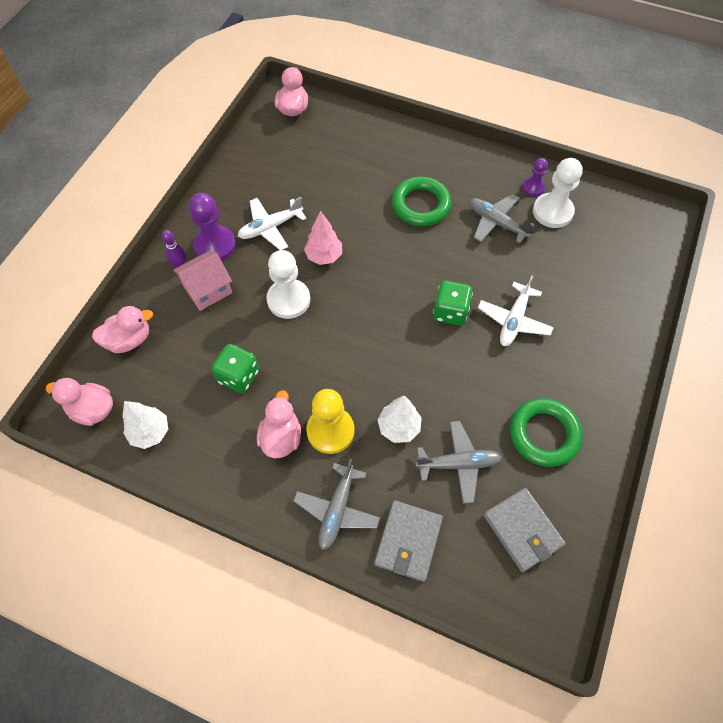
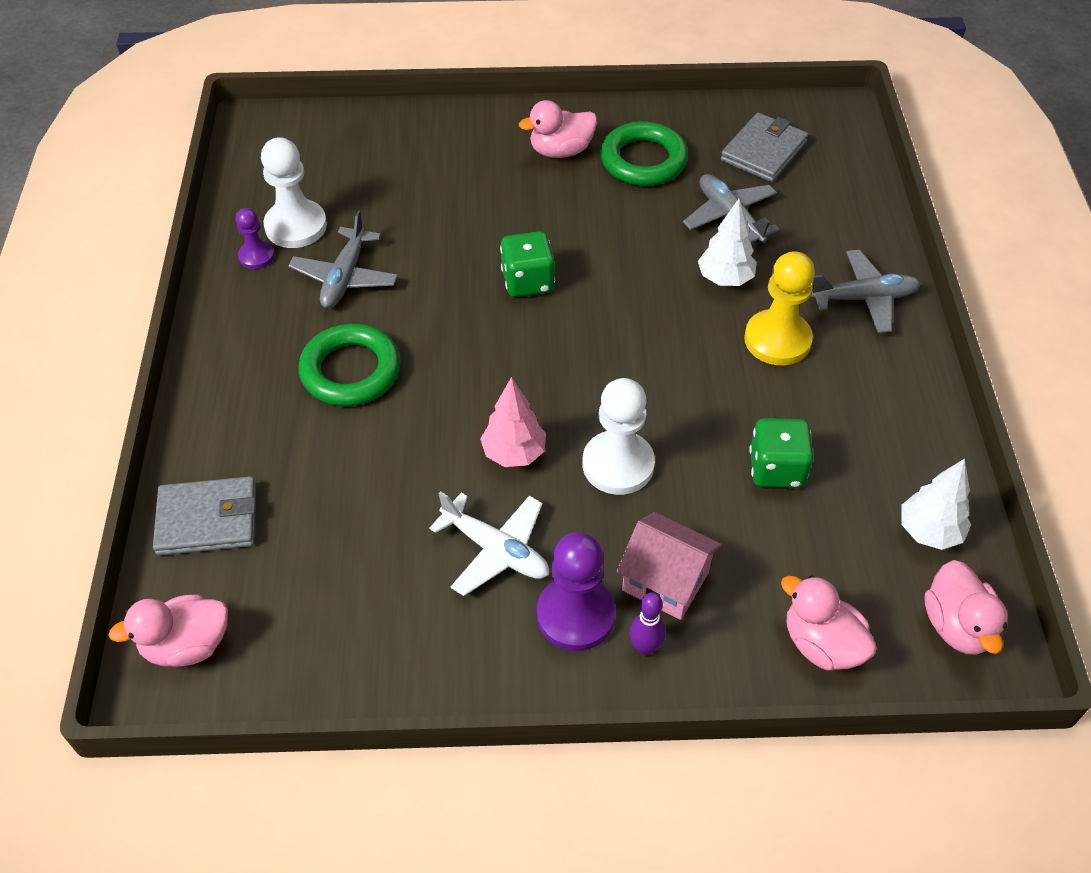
camera: 115 degrees left, 10 degrees down
(281, 437) = (823, 384): pink duck -> pink duck (561, 151)
(408, 541) = (846, 230): grey wallet -> grey wallet (207, 519)
(514, 320) = (504, 220): white plane -> none

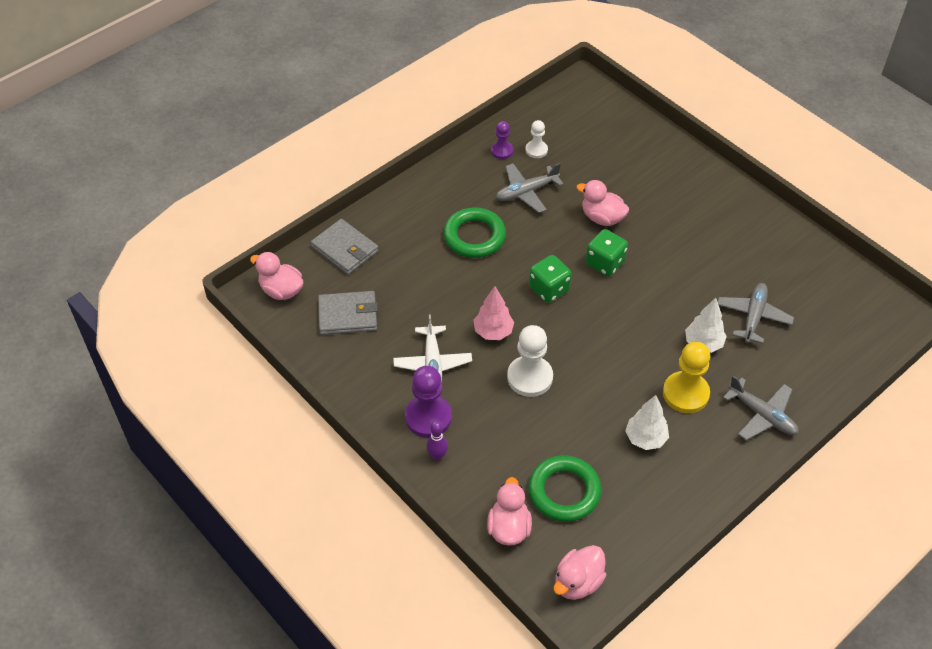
camera: 50 degrees right, 0 degrees up
(296, 226) = (536, 150): white pawn -> white pawn, size x0.56
(561, 151) = (713, 212): pink duck -> pink duck (602, 218)
(643, 160) = (750, 252): green ring -> green ring (564, 492)
(665, 581) = (481, 441): pink house -> none
(763, 151) = (825, 300): grey wallet -> grey wallet (348, 315)
(776, 469) = (597, 445): green dice -> green dice (549, 289)
(929, 532) = (626, 537): white tree -> white tree (645, 438)

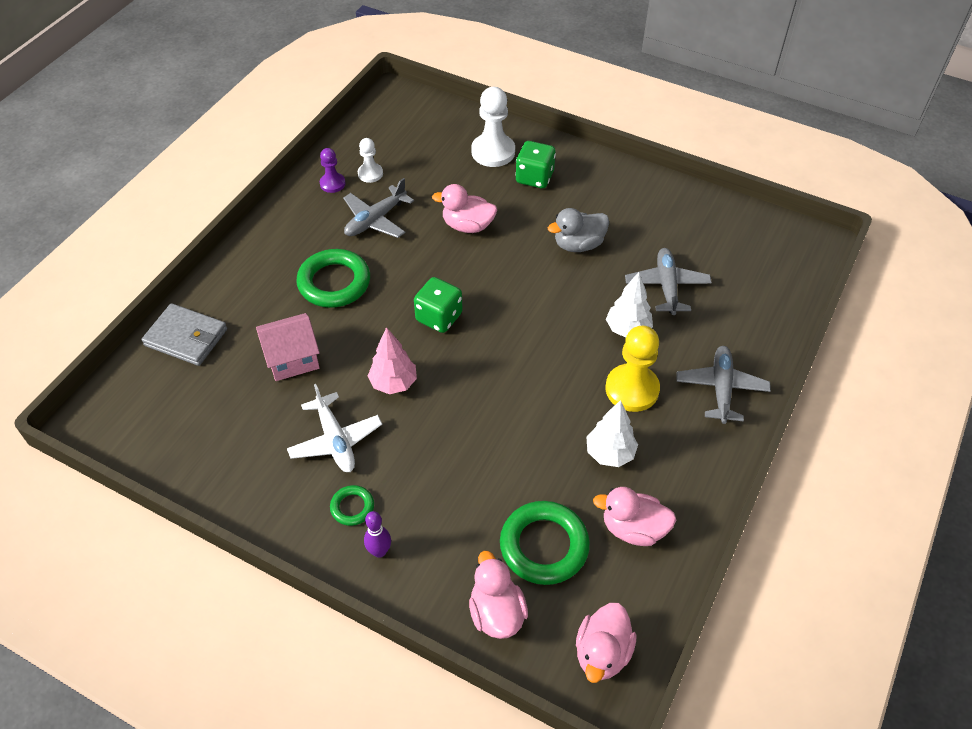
camera: 20 degrees left, 0 degrees up
(281, 290) = (121, 407): pink duck -> pink duck (633, 529)
(348, 315) = (214, 414): grey wallet -> none
(420, 289) = (292, 359): none -> pink house
(428, 417) = (352, 507): purple pawn -> green ring
(530, 377) = (454, 423): white pawn -> white pawn (493, 152)
(605, 263) = (489, 272): green dice -> green dice (534, 177)
(691, 260) = (578, 244): none -> grey duck
(762, 415) = (721, 388): grey plane -> grey plane turned 105 degrees counterclockwise

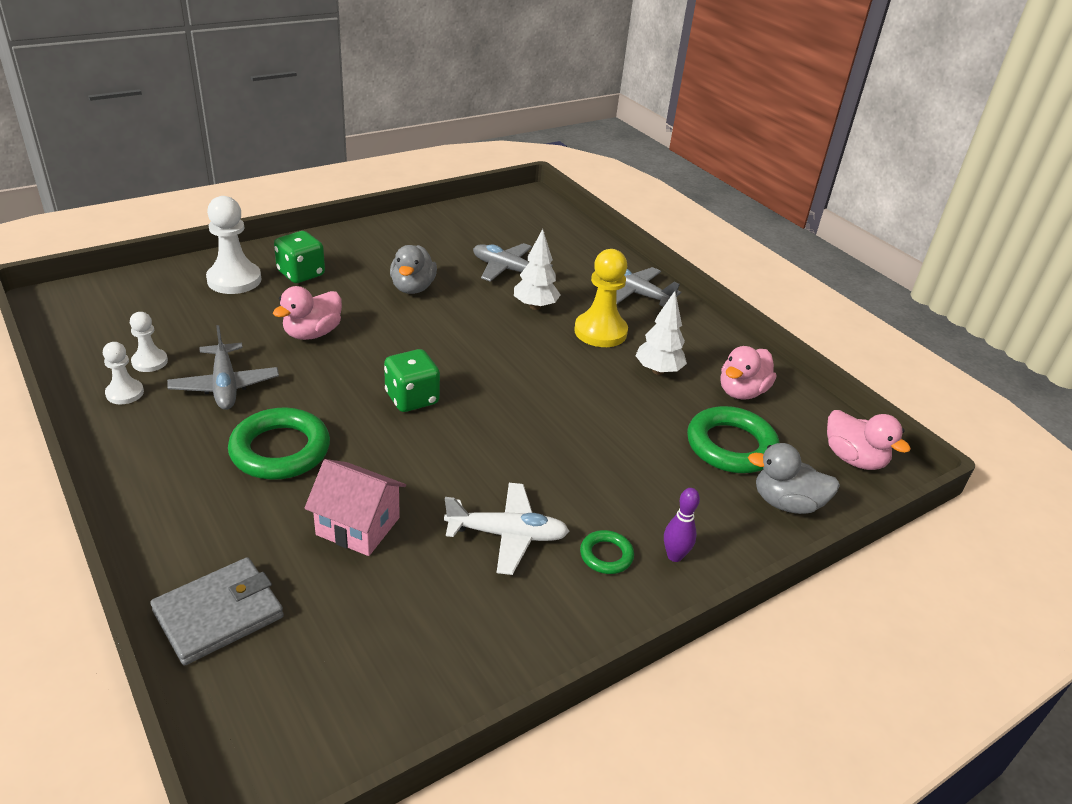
camera: 65 degrees left, 15 degrees down
(292, 359) = (358, 526): pink house -> pink house turned 75 degrees counterclockwise
(332, 184) = (125, 393): purple pawn -> white pawn
(393, 383) = (468, 462): pink tree -> none
(496, 612) = (786, 503): pink duck -> grey duck

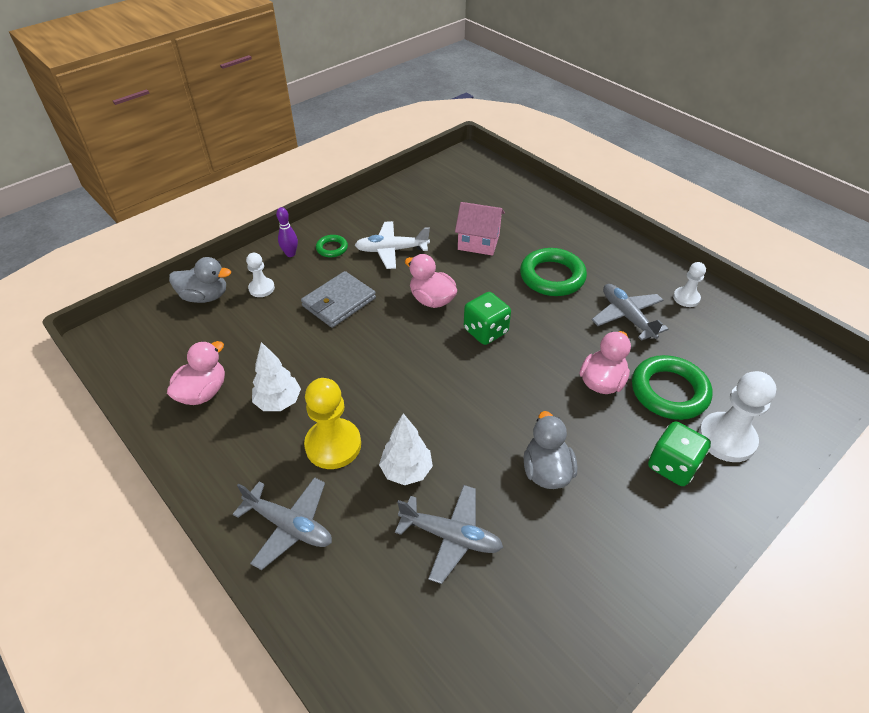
camera: 175 degrees right, 10 degrees up
(150, 362) = (698, 326): white pawn -> white pawn (261, 288)
(219, 614) = (522, 197): grey wallet -> grey wallet (339, 302)
(731, 446) = (231, 334): green ring -> green ring (669, 391)
(853, 459) = (133, 340): pink duck -> pink duck (432, 300)

